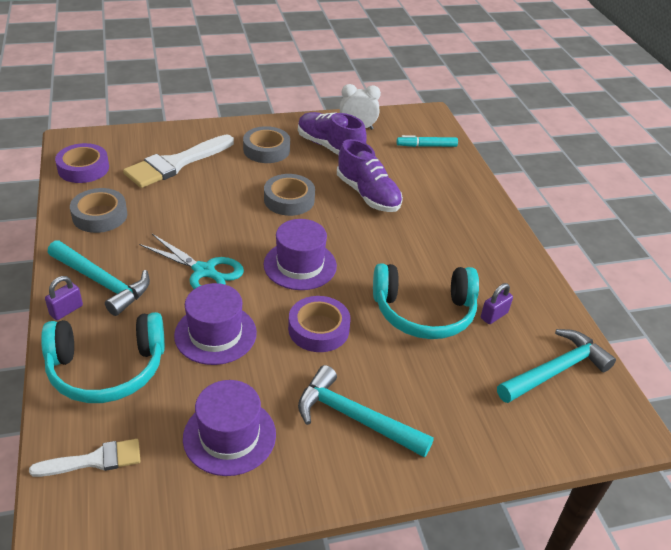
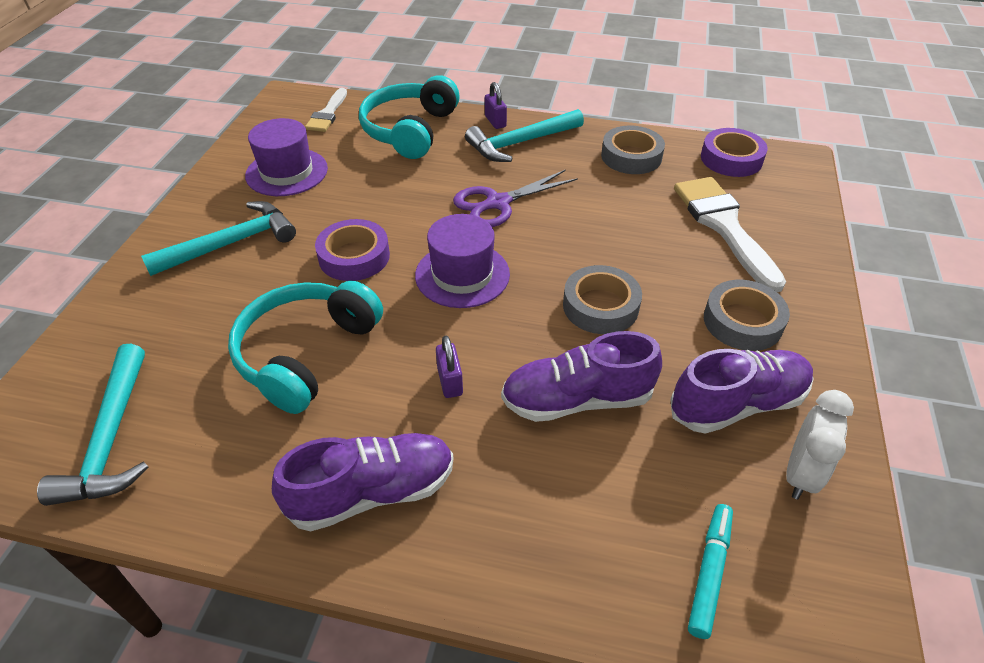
camera: 120 degrees right, 5 degrees up
(204, 271) = (497, 203): turquoise scissors -> purple scissors
(215, 334) = (403, 190): purple hat -> none
(481, 246) = (372, 492): none -> purple shoe
(494, 315) = (241, 424): purple padlock -> purple padlock (450, 381)

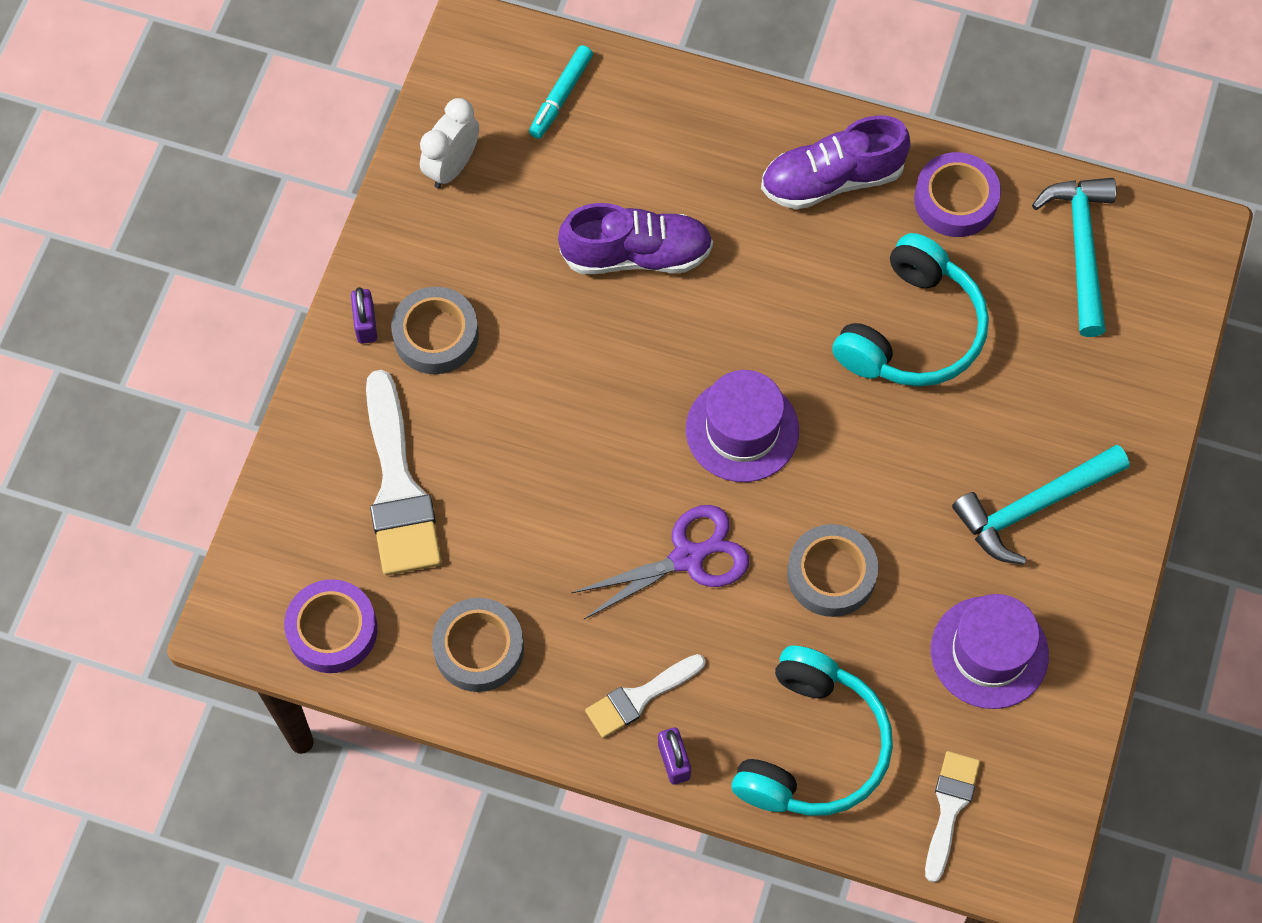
camera: 175 degrees left, 20 degrees up
(354, 256) = (874, 471): purple tape -> purple tape (955, 200)
(450, 381) = (761, 285): purple padlock -> purple padlock (366, 324)
(521, 143) = (639, 697): turquoise hammer -> white brush
(600, 306) = (587, 369): grey tape -> grey tape (831, 574)
(737, 404) = (481, 238): purple shoe -> none

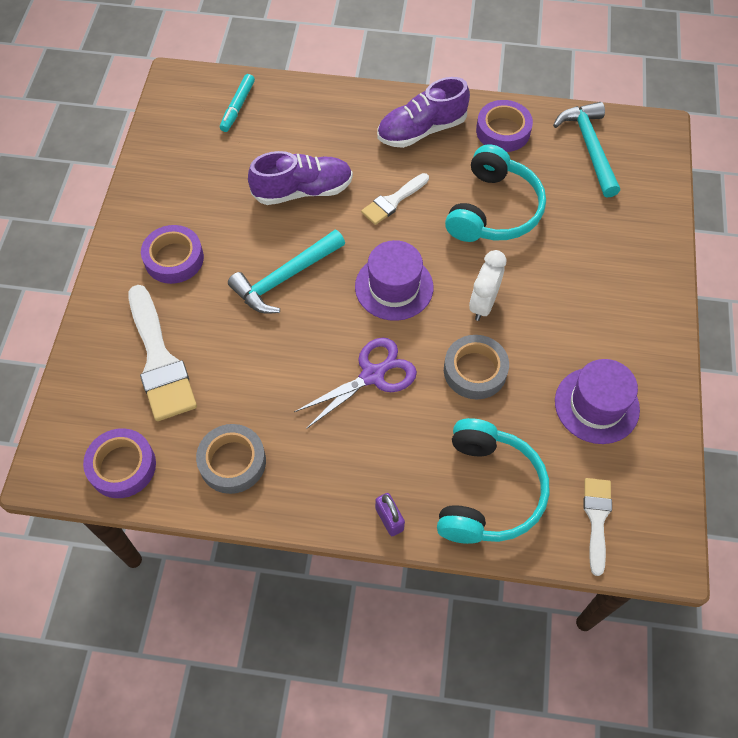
camera: 10 degrees left, 5 degrees down
(366, 324) = (124, 258): purple padlock -> none
(436, 335) = (174, 258): grey tape -> purple tape
(452, 167) = (172, 156): white clock -> white clock (483, 304)
(639, 697) = (356, 477): white brush -> white brush (393, 201)
(1034, 506) = (601, 305): turquoise hammer -> turquoise hammer (285, 278)

